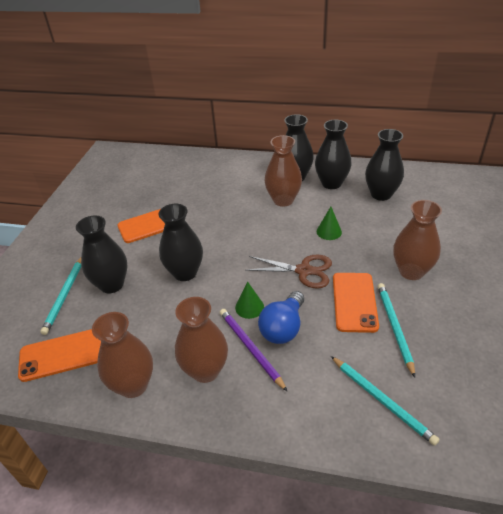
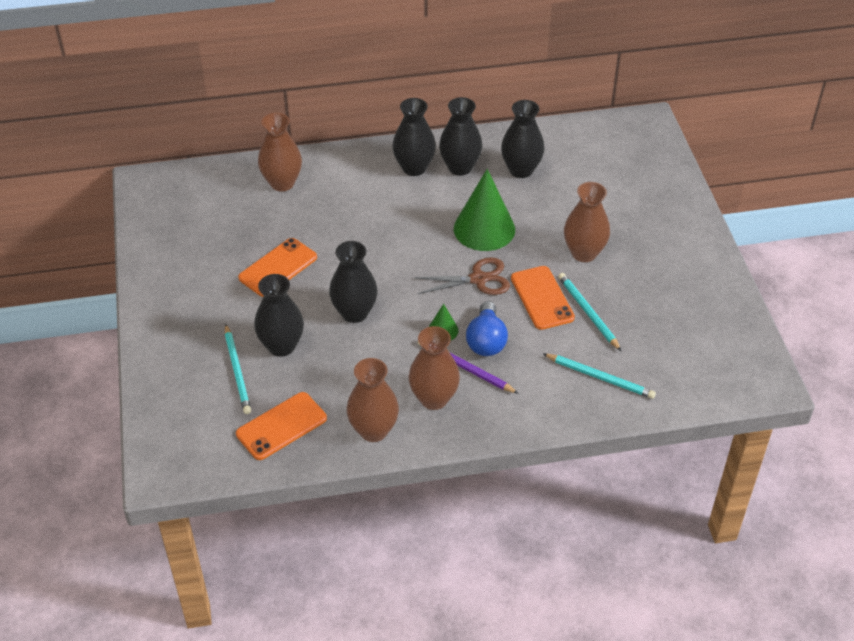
camera: 25 degrees left, 5 degrees up
(283, 200) = (415, 201): brown vase -> brown vase (282, 183)
(329, 231) = (484, 229): green cone -> green cone, size x2.17

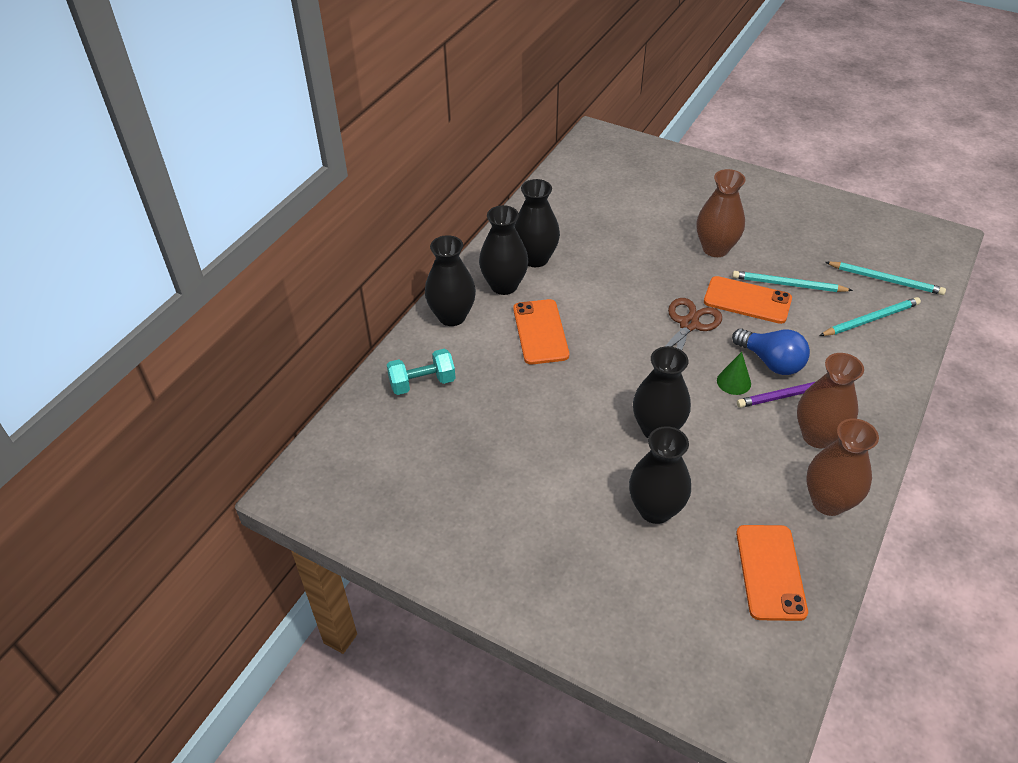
camera: 50 degrees left, 0 degrees up
(237, 371) = (661, 566): turquoise pencil -> turquoise pencil (885, 280)
(278, 267) = (540, 451): orange phone -> orange phone (540, 332)
(282, 183) = (422, 383): brown vase -> turquoise dumbbell
(484, 229) = (629, 287): green cone -> none
(521, 170) = (578, 227): black vase -> black vase (452, 316)

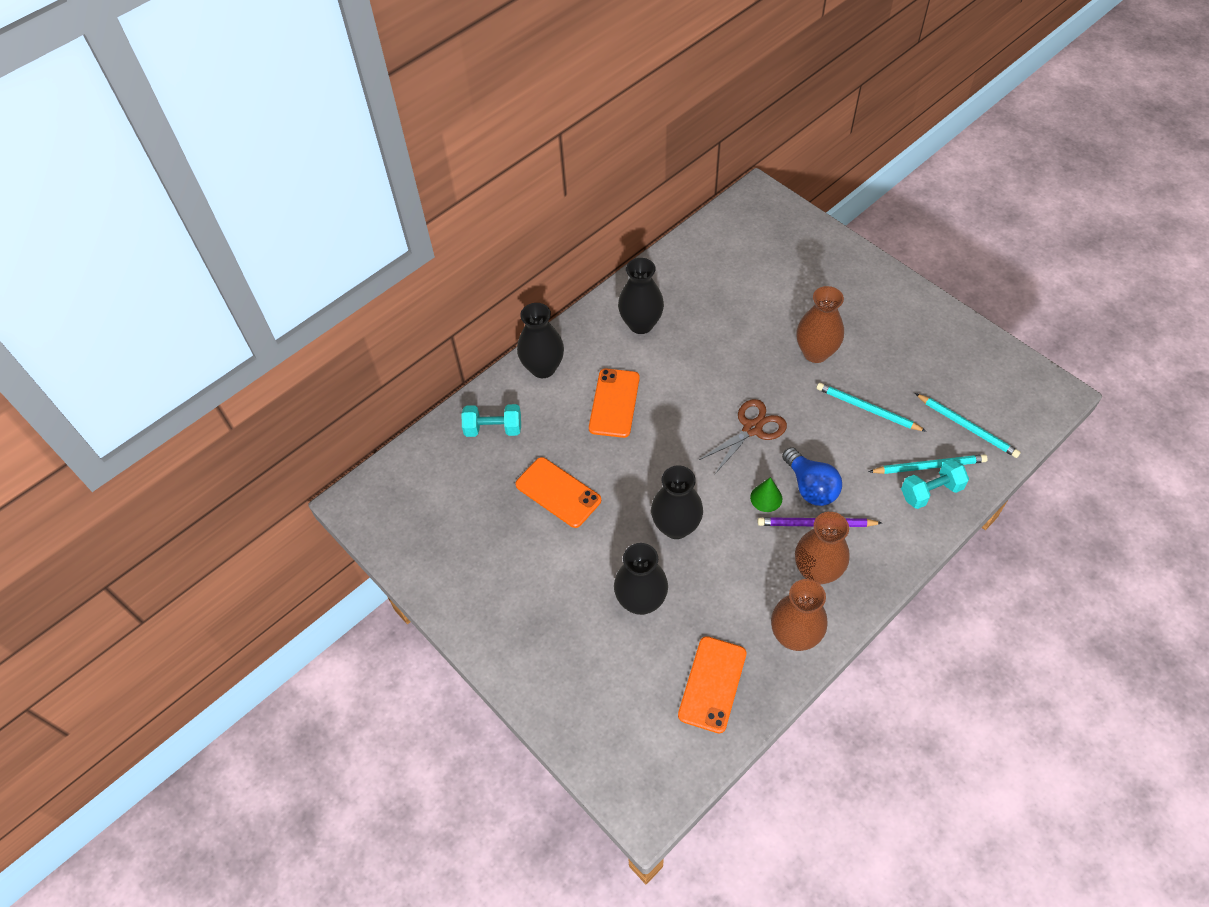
camera: 20 degrees right, 10 degrees up
(504, 285) = (601, 346): black vase -> none
(747, 300) = (819, 416): orange phone -> orange phone (558, 492)
(884, 340) = (931, 492): none -> turquoise dumbbell

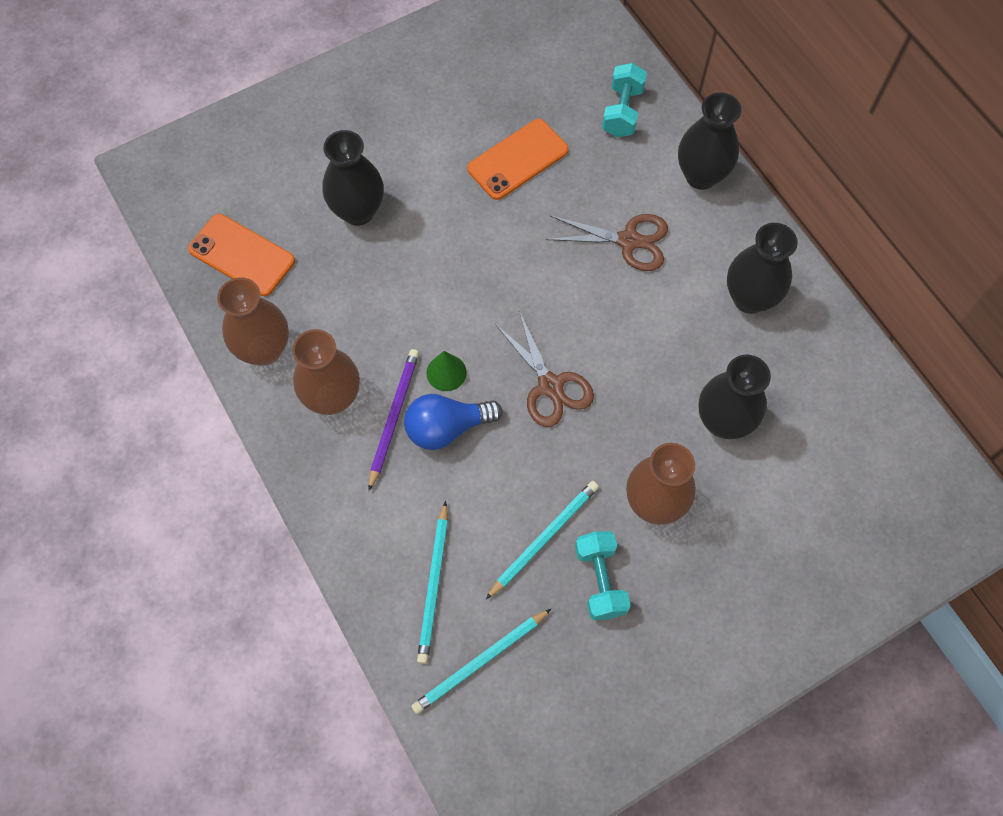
camera: 100 degrees right, 10 degrees up
(614, 403) = (628, 241): orange phone -> brown scissors
(676, 526) = (437, 266): black vase -> black vase (723, 421)
(931, 492) = (396, 571): turquoise dumbbell -> turquoise dumbbell (600, 580)

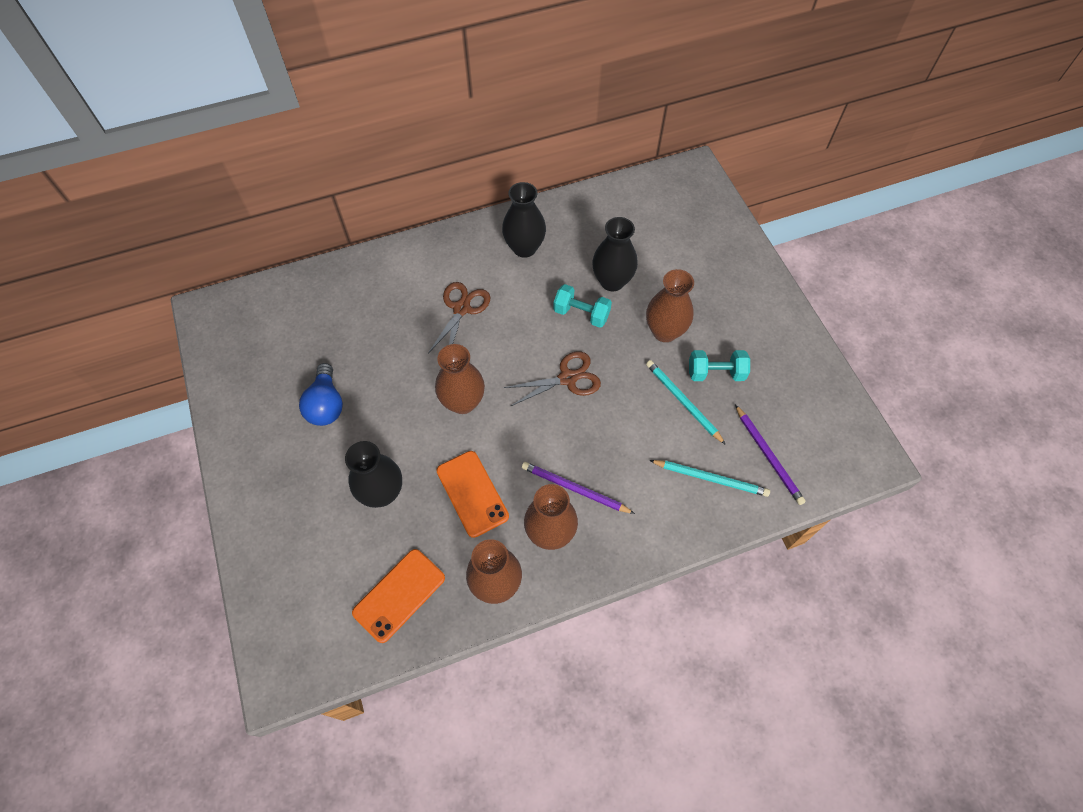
camera: 80 degrees left, 5 degrees down
(446, 372) = (544, 446): green cone -> none
(447, 428) = (589, 452): blue light bulb -> blue light bulb (326, 405)
(480, 662) = (768, 456): turquoise pencil -> purple pencil
(491, 270) = (463, 402): none -> brown vase
(518, 159) = (369, 368): orange phone -> orange phone (472, 493)
(622, 111) = (349, 292): turquoise dumbbell -> turquoise dumbbell (581, 314)
(701, 175) = (420, 255): black vase -> none

